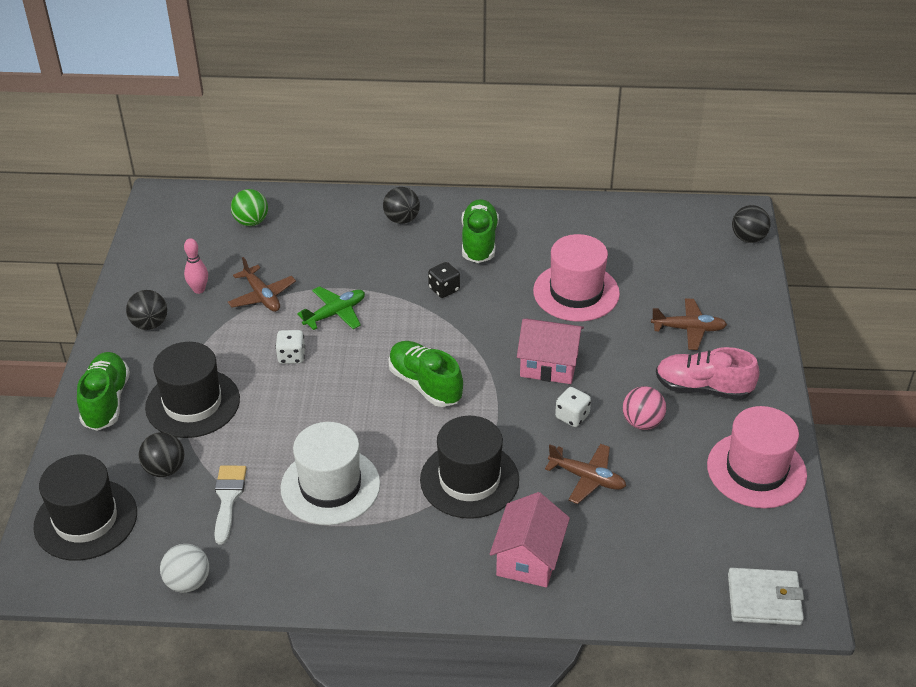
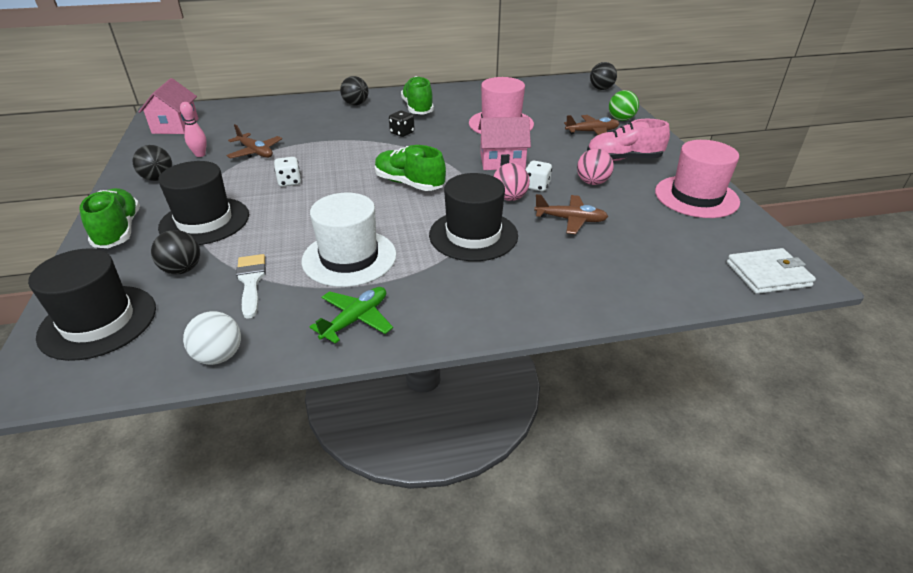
camera: 15 degrees left, 5 degrees down
(251, 222) = (238, 116): green ball -> green ball (621, 119)
(335, 313) = (320, 154): green plane -> green plane (356, 319)
(529, 558) = (553, 279): pink house -> pink house (175, 126)
(532, 430) = (509, 198): none -> pink ball

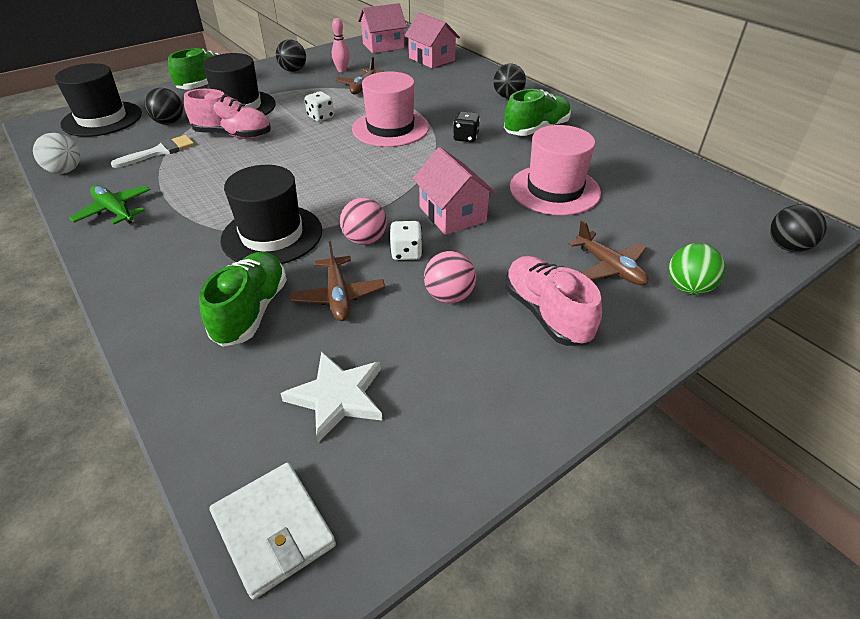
camera: 65 degrees right, 5 degrees up
(243, 113) = (432, 59): none -> pink house
(268, 232) = (233, 135): none -> pink shoe
(349, 258) = (206, 181): white hat -> none
(356, 319) = (115, 211): green plane -> green plane turned 150 degrees counterclockwise
(409, 183) = (356, 172): green shoe -> green shoe (251, 311)
(670, 237) = (337, 397): none -> white star
(696, 196) = (479, 413): pink hat -> pink hat (390, 128)

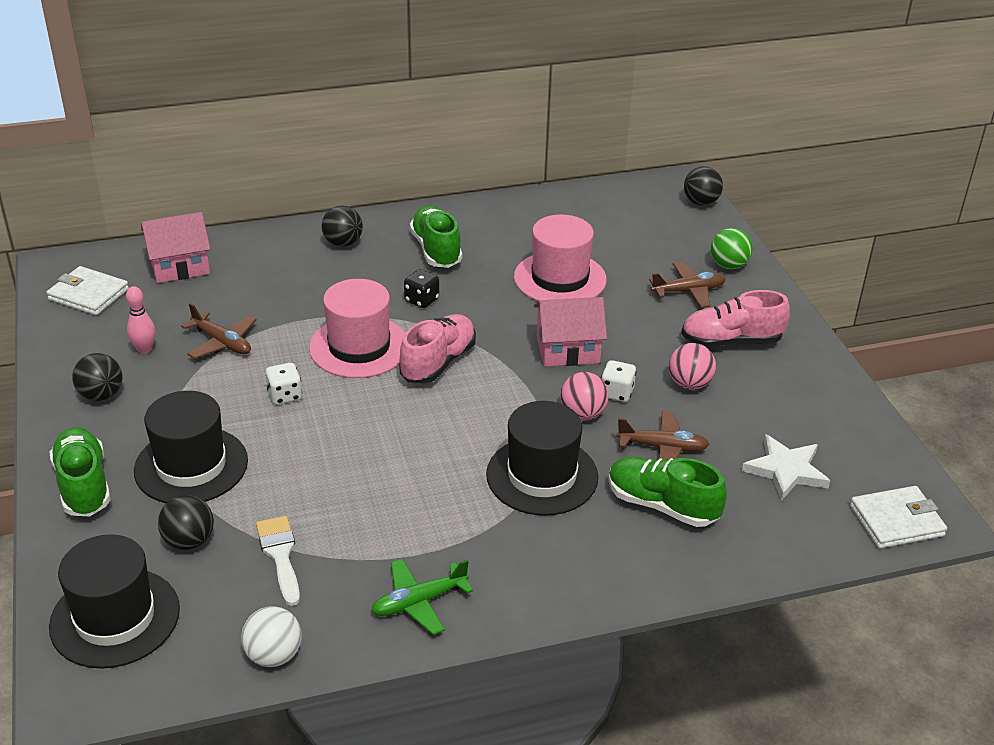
camera: 70 degrees left, 5 degrees down
(233, 135) = (280, 480): pink shoe -> pink shoe (438, 362)
(383, 46) = (88, 294): pink house -> white wallet

